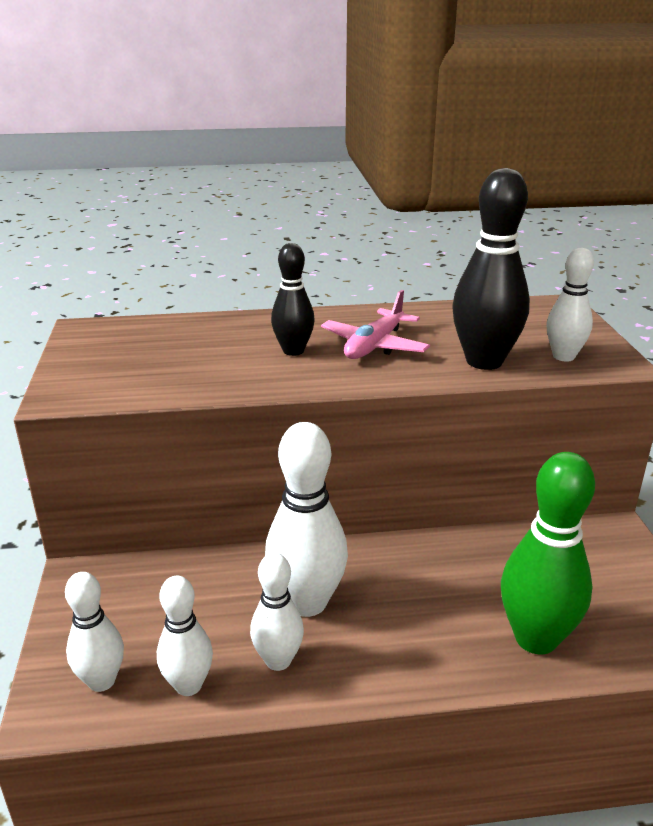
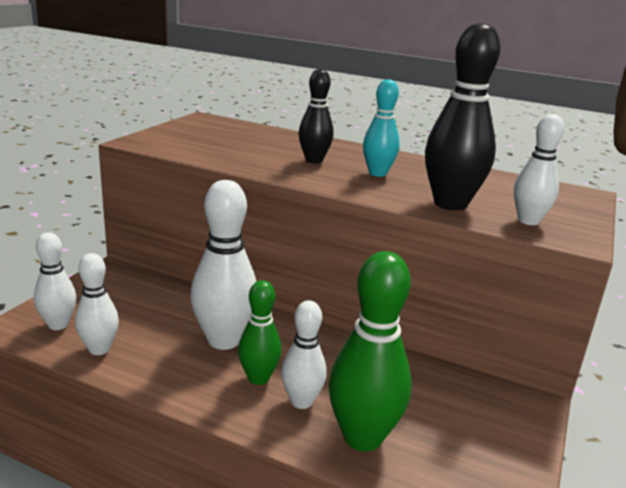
camera: 30 degrees right, 5 degrees down
(278, 660) = (165, 362): white bowling pin -> white bowling pin (301, 401)
(374, 346) = (377, 173): pink plane -> turquoise bowling pin
(387, 628) = (258, 378): none -> green bowling pin

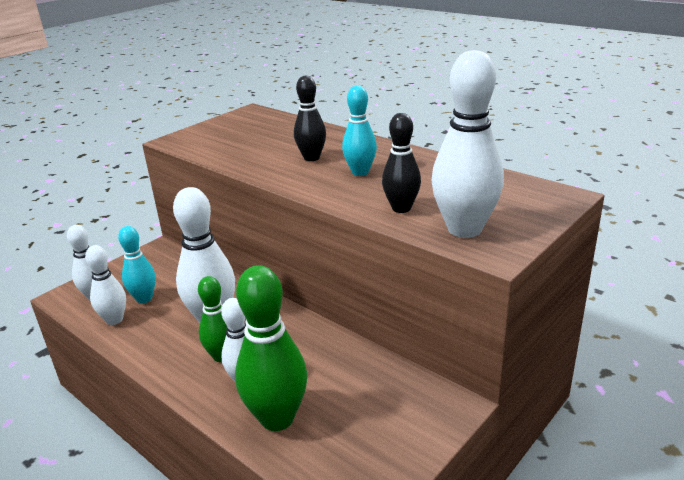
camera: 20 degrees right, 5 degrees up
(124, 323) = (144, 298): none -> turquoise bowling pin
(450, 204) = (401, 208): black bowling pin -> black bowling pin, size x0.60
(528, 221) = (464, 229): white bowling pin -> white bowling pin, size x1.67

